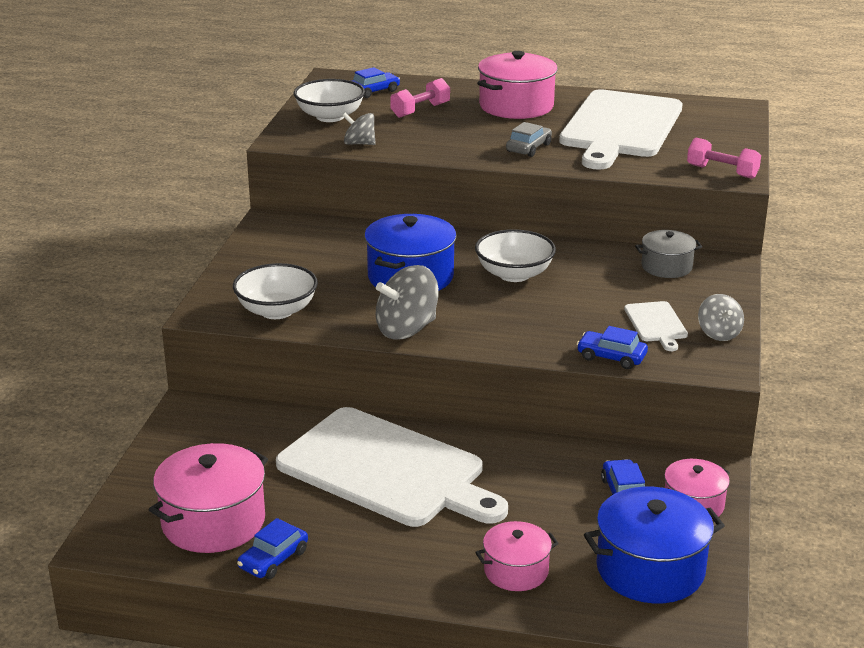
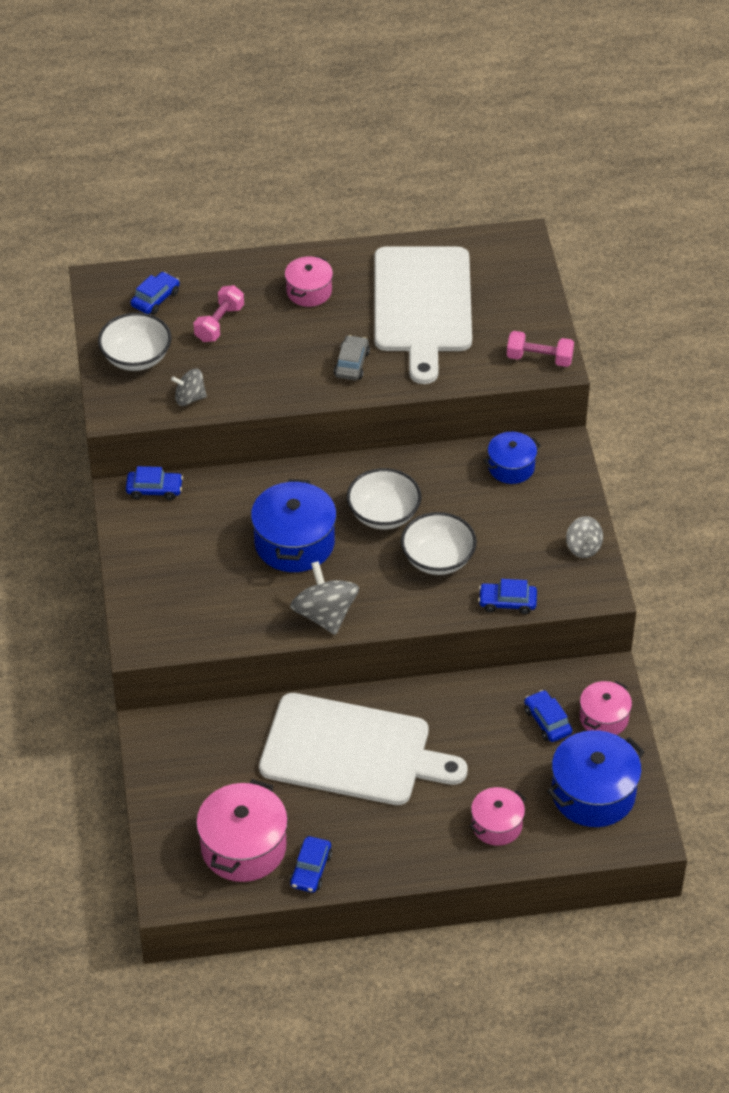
camera: 20 degrees left, 20 degrees up
(277, 311) = (201, 622): white bowl -> white bowl (438, 559)
(302, 222) = (154, 489): none -> blue car
(407, 329) = (325, 615): grey spinning top -> grey spinning top turned 120 degrees clockwise
(516, 106) = (309, 291): pink pot -> pink pot, size x0.60
(656, 324) = (529, 549): white cutting board -> none
(666, 267) = (511, 467): grey pot -> blue pot

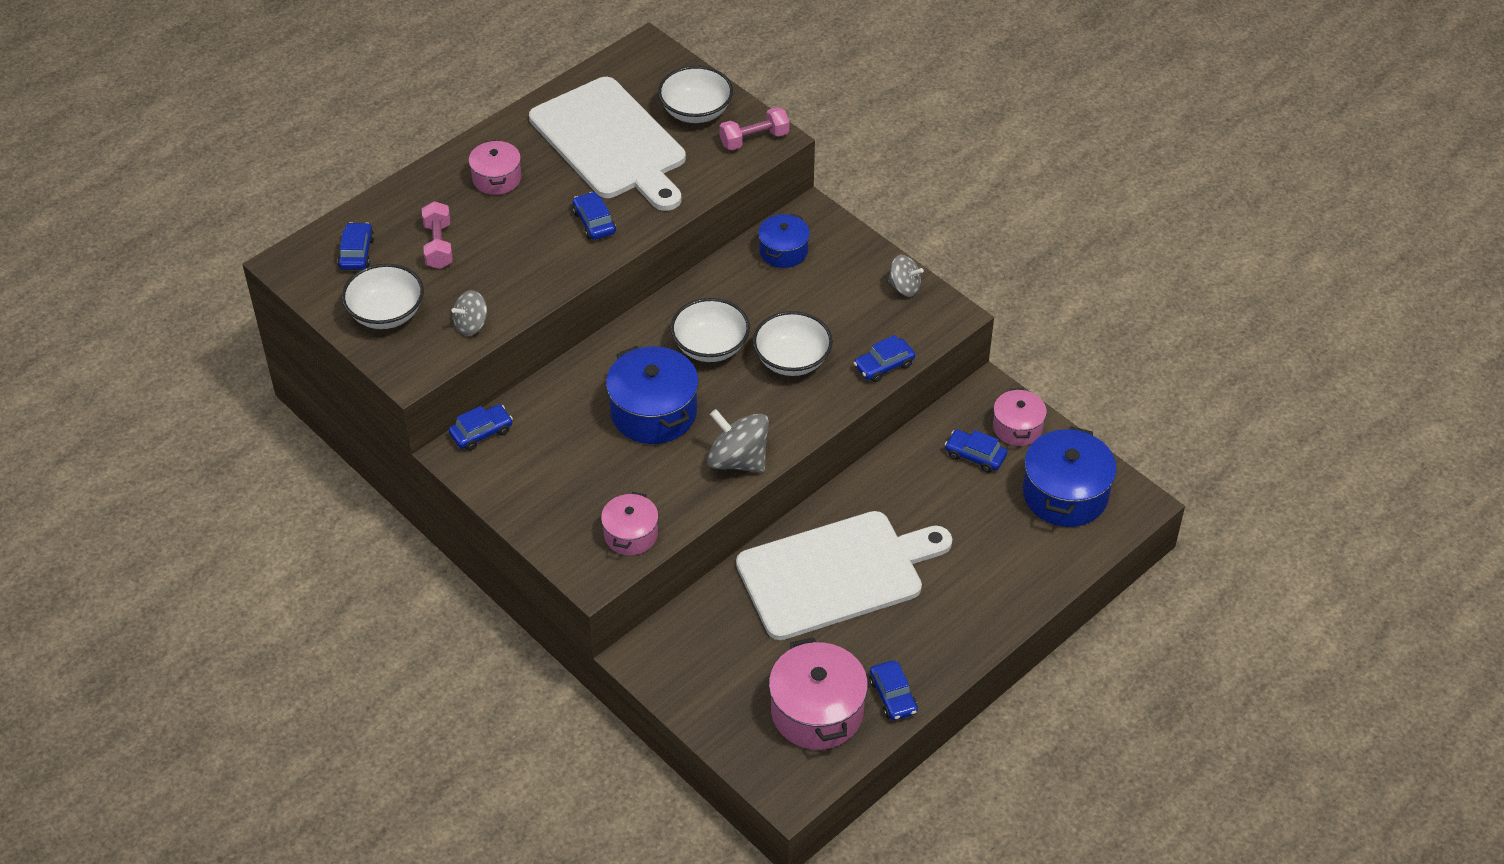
camera: 35 degrees left, 0 degrees up
(351, 364) = (594, 222): grey car -> blue car
(496, 825) = (1012, 566): pink pot -> pink pot (631, 534)
(513, 312) = (696, 111): none -> white bowl

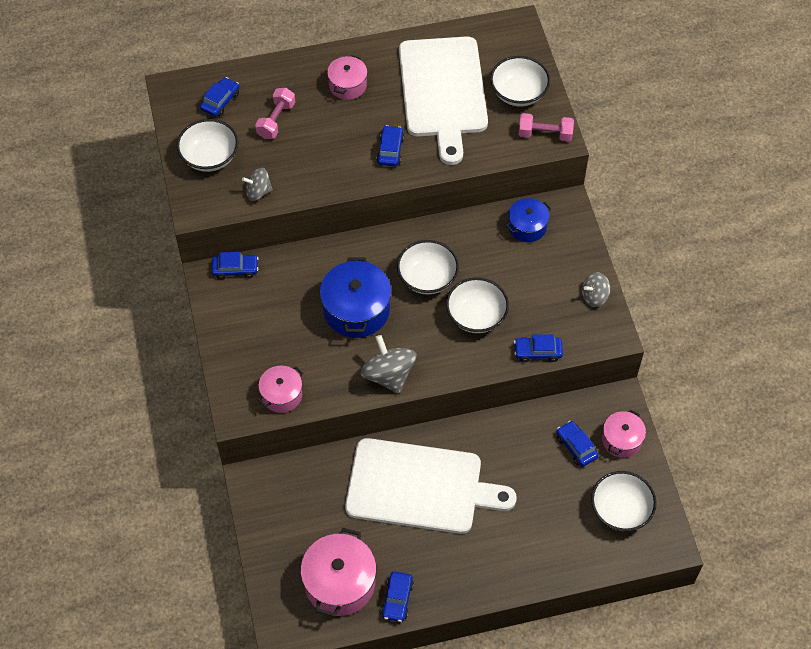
camera: 30 degrees right, 10 degrees up
(904, 287) = (594, 296): grey spinning top -> grey spinning top turned 105 degrees clockwise
(1065, 494) = (620, 510): blue pot -> white bowl

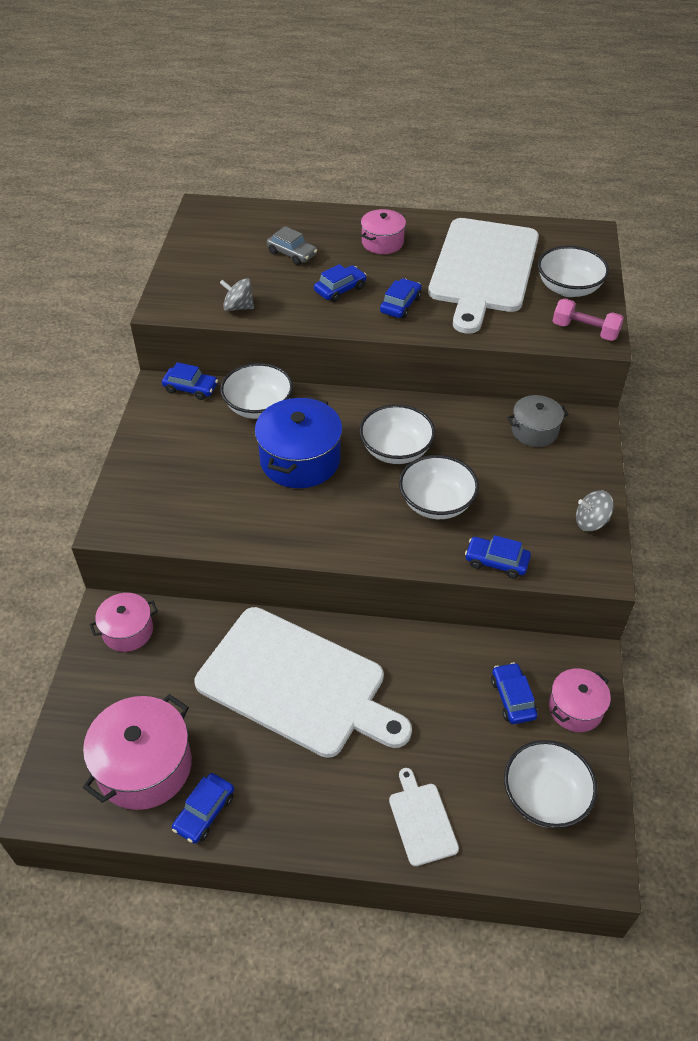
camera: 20 degrees right, 10 degrees down
(210, 157) = (206, 267): white bowl -> white bowl (258, 407)
(220, 101) = (244, 227): blue car -> blue car (340, 289)
(276, 120) = (292, 254): pink dumbbell -> grey car
(281, 395) = (170, 520): pink pot -> pink pot (128, 631)
(388, 375) = (303, 535): grey spinning top -> none
(527, 227) = (534, 431): blue pot -> grey pot
(545, 554) = (421, 820): none -> white cutting board

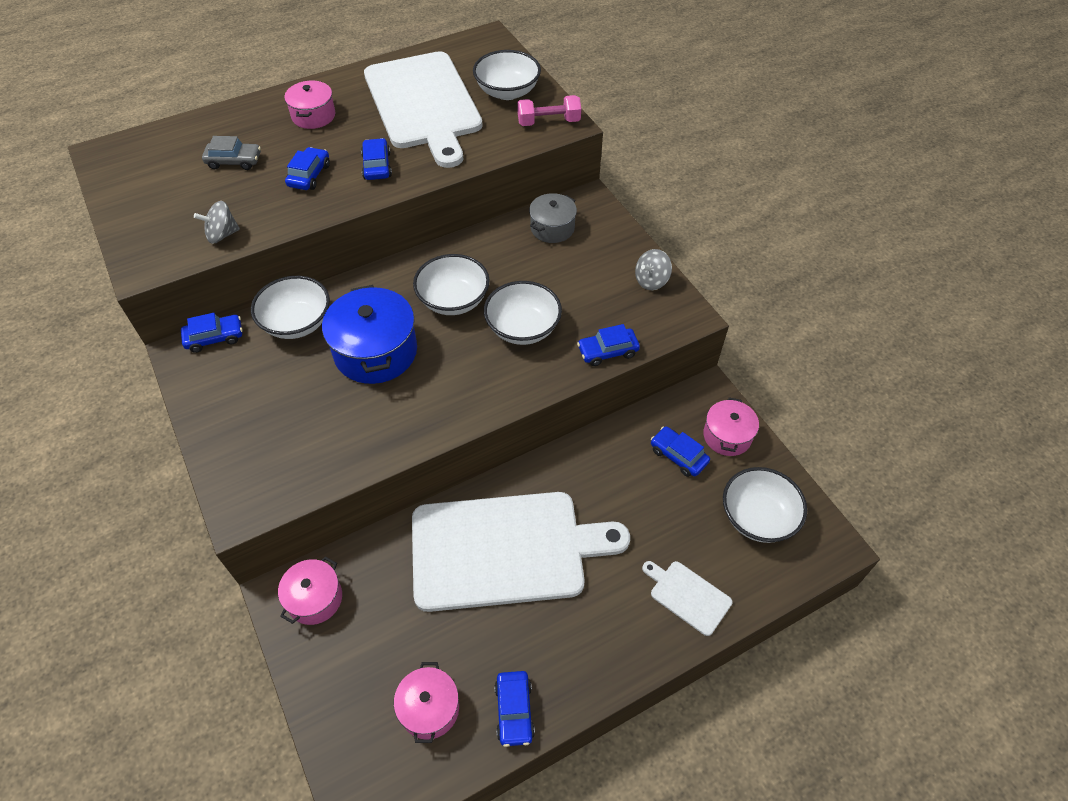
camera: 35 degrees left, 5 degrees up
(144, 766) = (429, 708): pink pot -> pink pot, size x0.60

